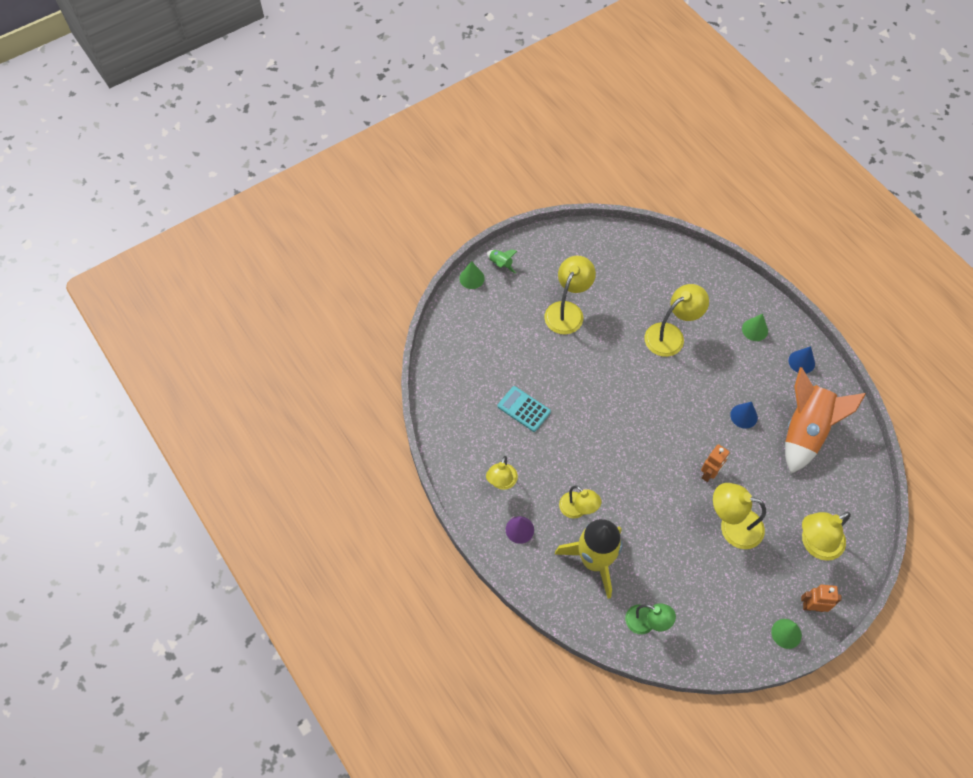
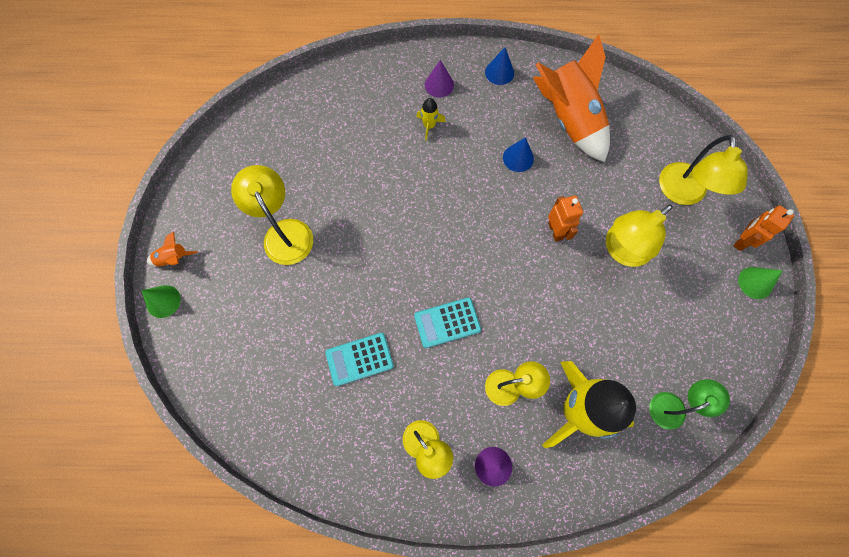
camera: 55 degrees left, 10 degrees up
(500, 264) = (174, 259): green rocket -> orange rocket
(588, 445) = (447, 323): none -> turquoise calculator
(671, 335) = (388, 158): yellow lamp -> none
(717, 344) = (429, 126): none -> yellow rocket
(755, 329) = (439, 85): green cone -> purple cone

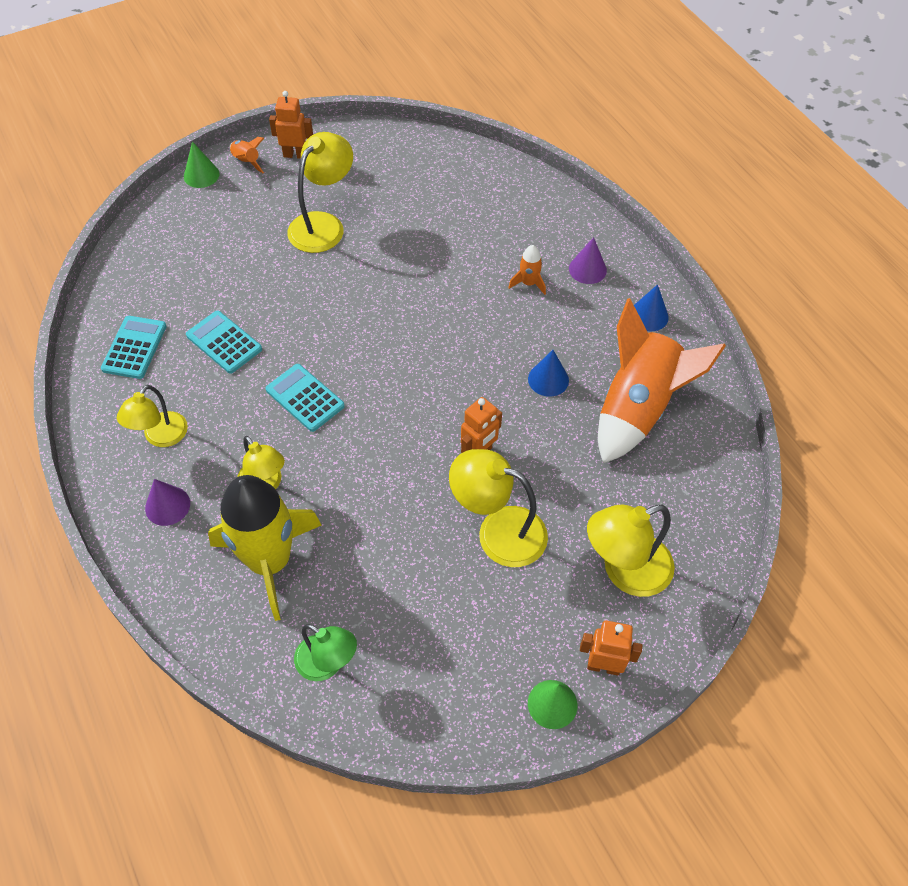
camera: 60 degrees right, 15 degrees down
(193, 218) = (295, 155): none -> orange robot
(323, 433) = (134, 347): none -> turquoise calculator
(429, 126) = (528, 283): yellow rocket -> orange rocket

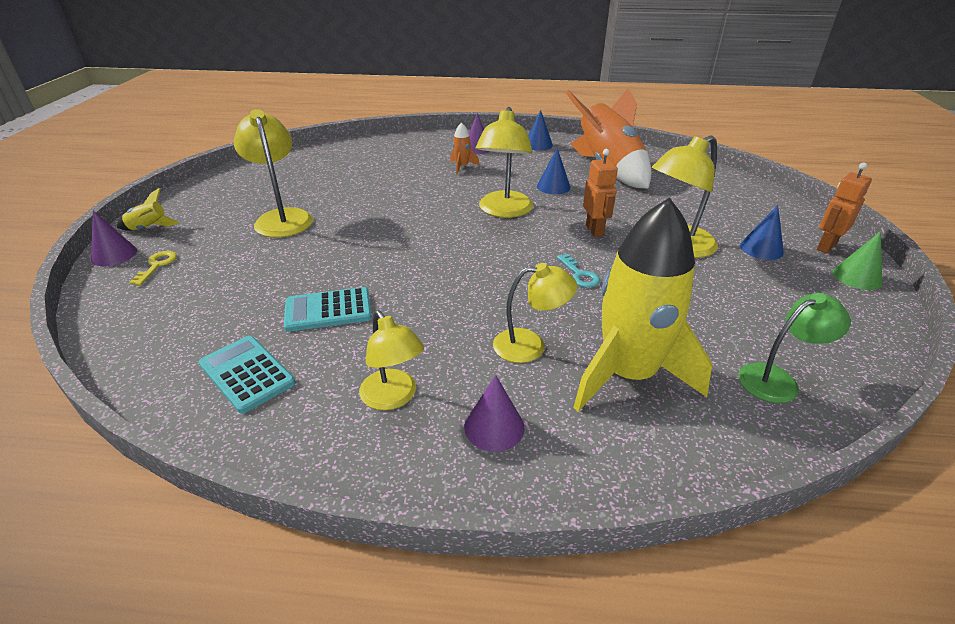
camera: 55 degrees left, 20 degrees down
(201, 175) = (114, 255): green cone -> purple cone
(206, 209) = (157, 265): none -> yellow key
(246, 162) = (149, 228): orange rocket -> yellow rocket
(295, 155) = (189, 205): orange robot -> none
(305, 398) = (452, 287): turquoise calculator -> none
(387, 475) = (579, 275): none -> turquoise key
(551, 606) = (761, 249): none -> blue cone
(624, 571) = (743, 214): yellow lamp -> yellow lamp (504, 211)

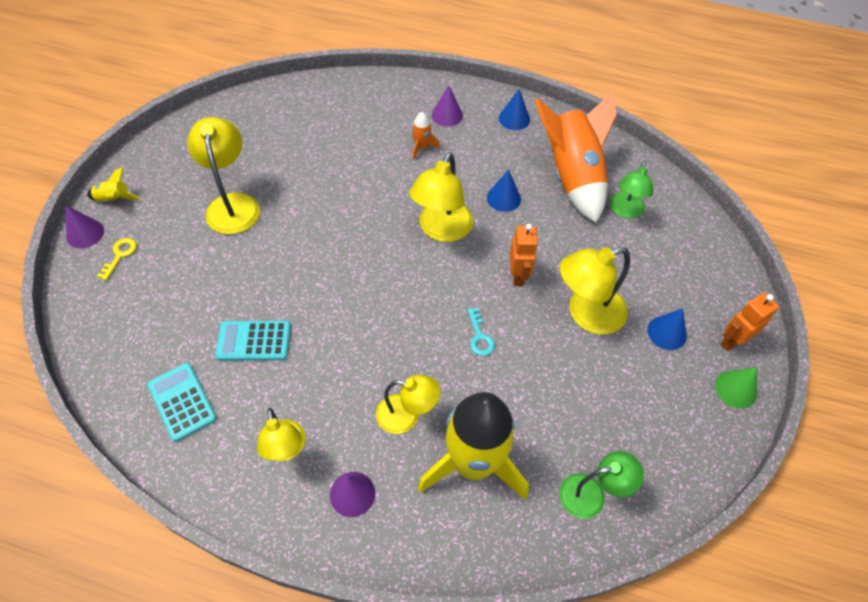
camera: 10 degrees right, 20 degrees up
(668, 182) = (625, 211): none -> green lamp

